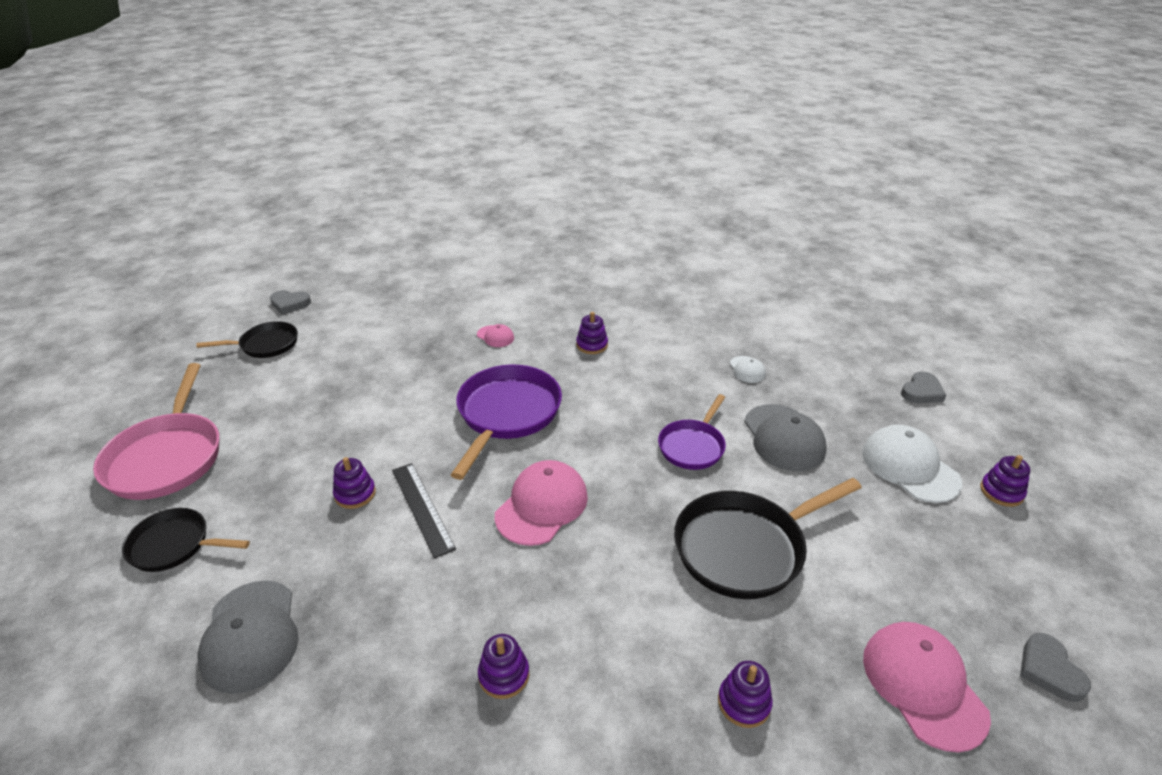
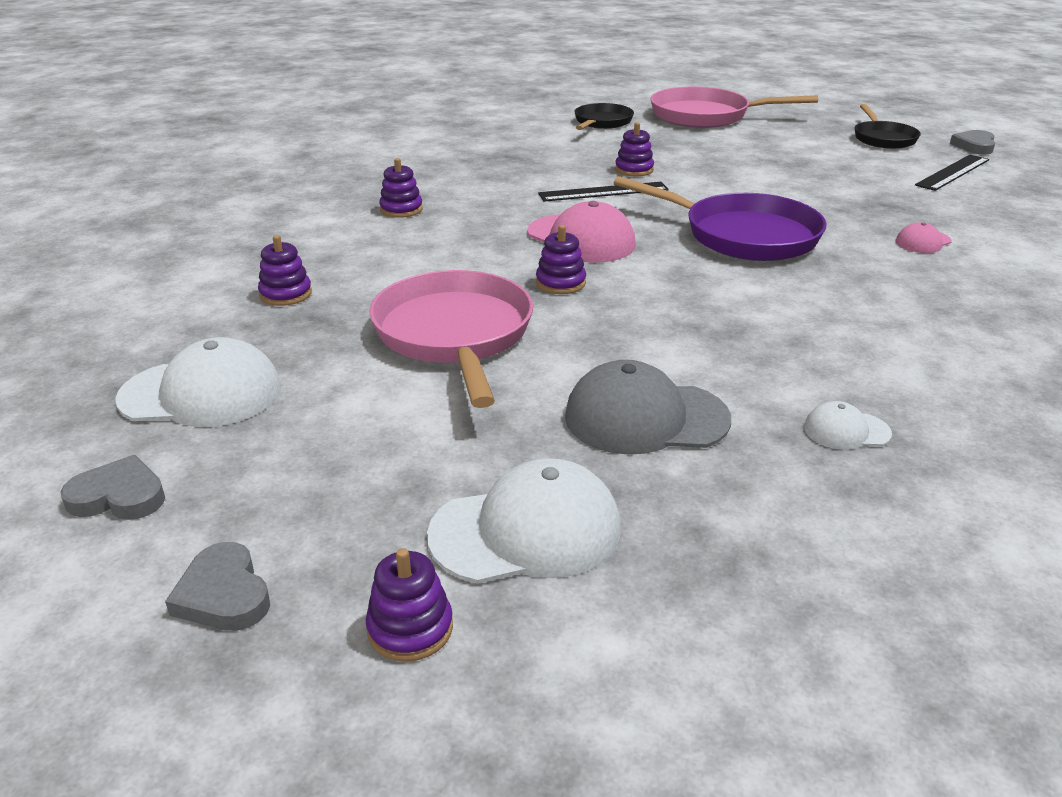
camera: 105 degrees right, 5 degrees down
(250, 635) = (501, 143): grey cap -> none
(354, 317) = (953, 172): none -> black ruler
(592, 345) = (911, 303): purple stacking toy -> purple stacking toy (560, 283)
(693, 446) = (649, 338): purple pan -> none
(745, 547) = (455, 335): black pan -> pink pan
(921, 392) = (757, 662): grey heart -> grey heart (223, 594)
(923, 685) = (201, 393): pink cap -> white cap

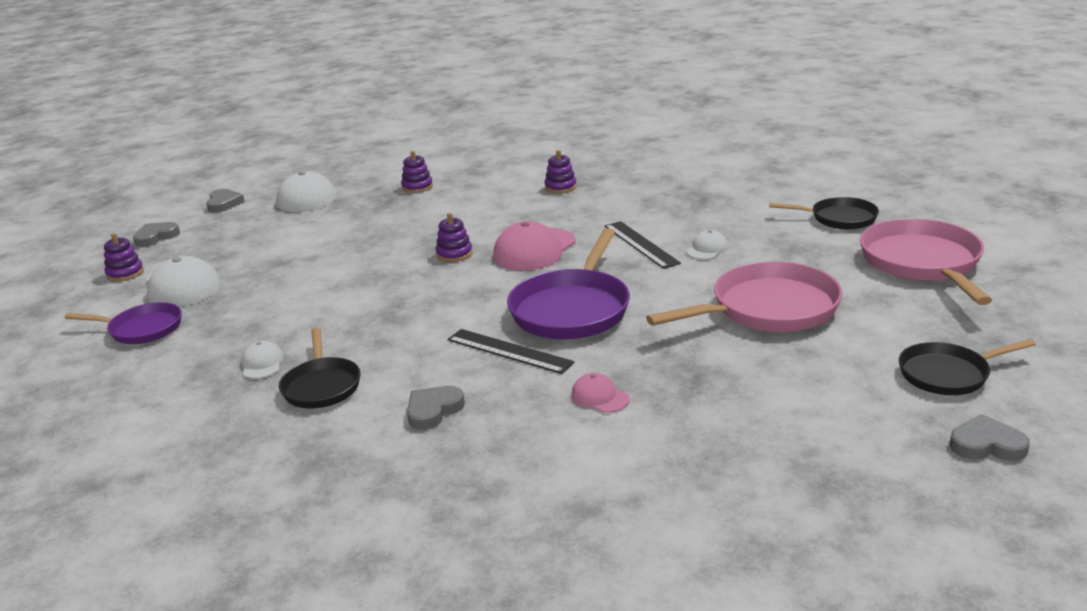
camera: 80 degrees right, 5 degrees down
(455, 335) = (373, 237): pink pan -> pink pan (767, 309)
(634, 170) = (707, 249): purple stacking toy -> white cap
(645, 418) = (280, 301): grey cap -> none
(701, 572) = (141, 329): none -> purple pan
(907, 384) = (321, 385): none -> black pan
(953, 172) = (846, 422): black ruler -> black ruler (509, 351)
(957, 317) = (433, 410): none -> grey heart

